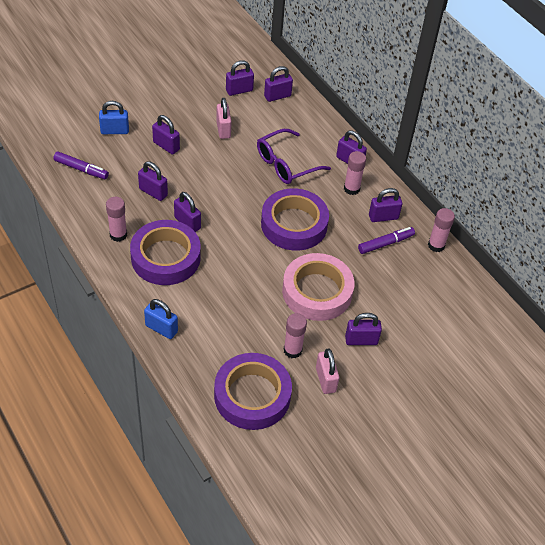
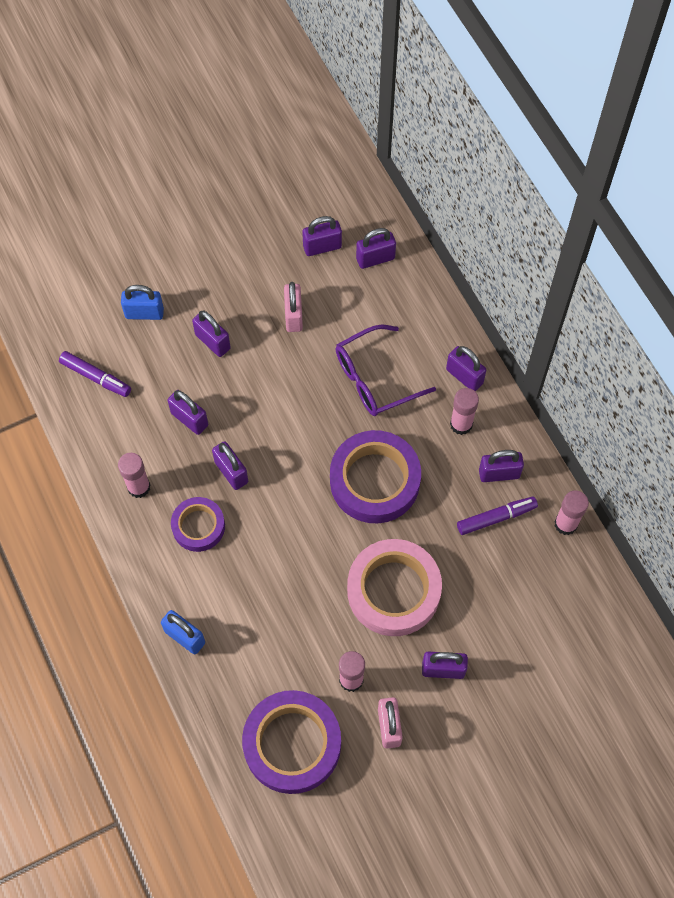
camera: 10 degrees right, 15 degrees up
(165, 257) = (198, 526): purple tape -> purple tape, size x0.58

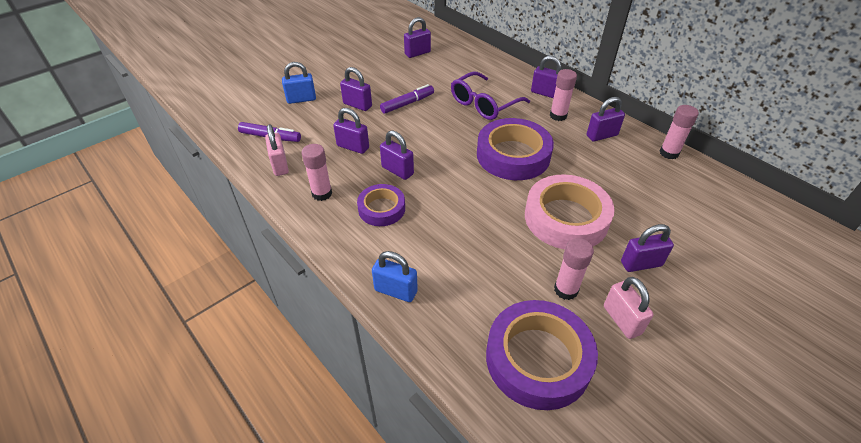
camera: 15 degrees left, 20 degrees down
(293, 316) = (411, 84): pink padlock -> pink padlock (280, 165)
(375, 258) = (455, 53): purple padlock -> none
(496, 518) = (616, 159): purple marker -> purple marker (407, 103)

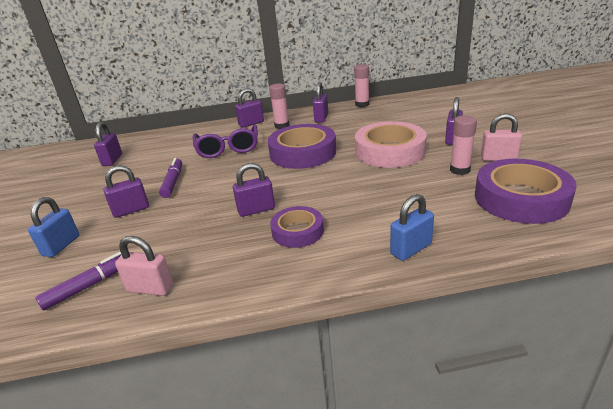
camera: 55 degrees left, 15 degrees down
(322, 193) = (235, 266): pink glue stick -> none
(353, 147) = (190, 228): purple padlock -> none

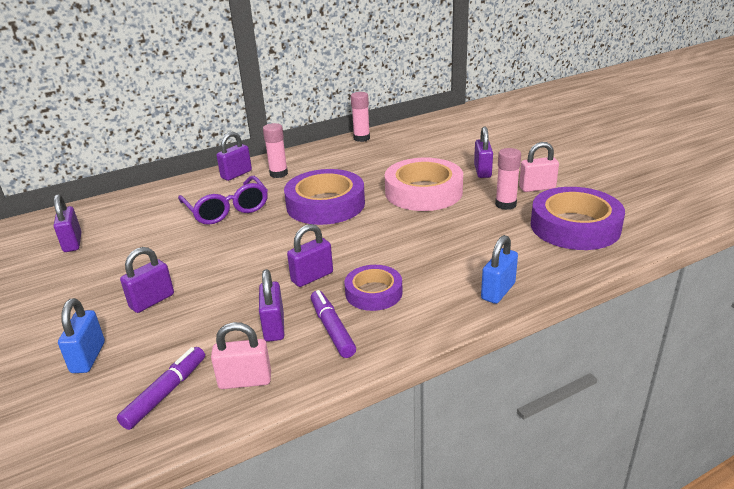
camera: 20 degrees left, 0 degrees up
(173, 182) = (183, 260): purple marker -> purple marker (332, 329)
(321, 118) = (322, 159): purple padlock -> purple padlock (274, 327)

